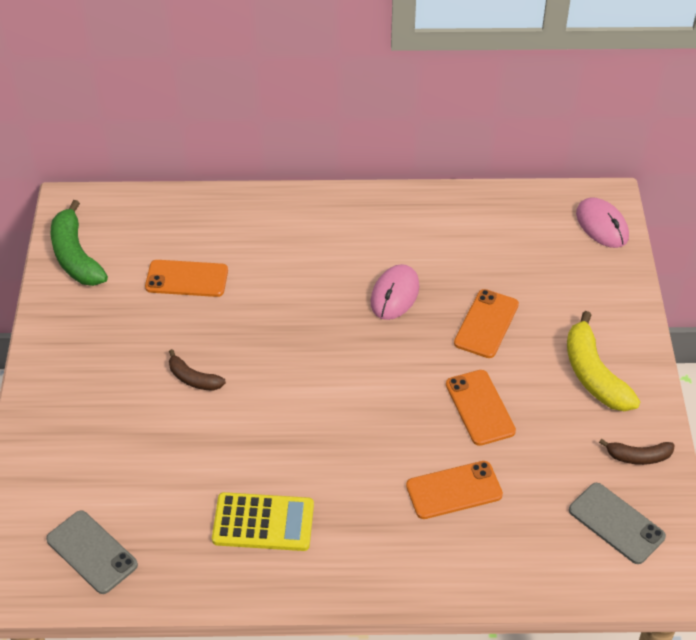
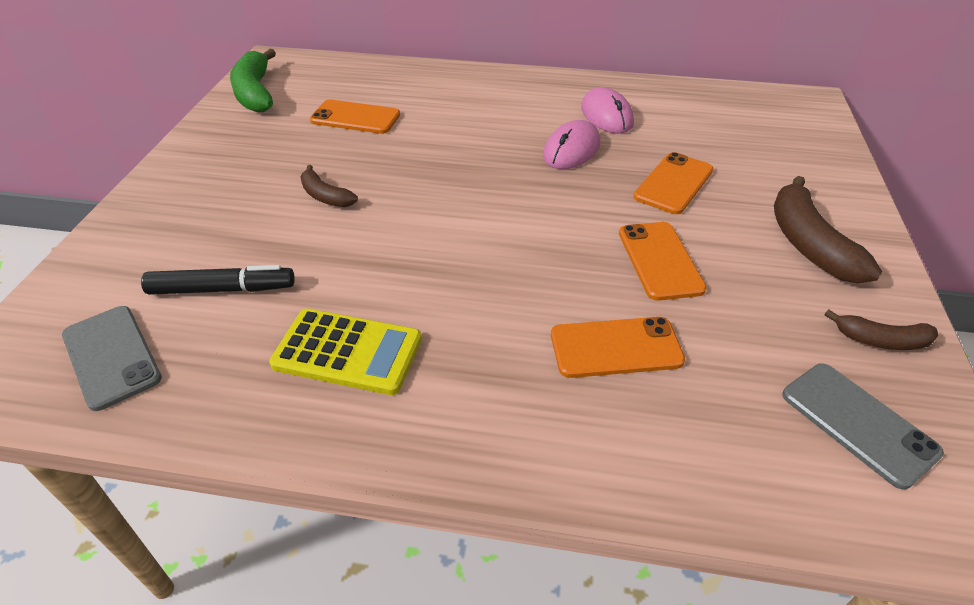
camera: 10 degrees right, 5 degrees down
(147, 484) = (222, 289): none -> black marker
(593, 374) = (808, 243): yellow banana -> brown banana
(602, 225) = (807, 118): pink mouse -> pink mouse (606, 115)

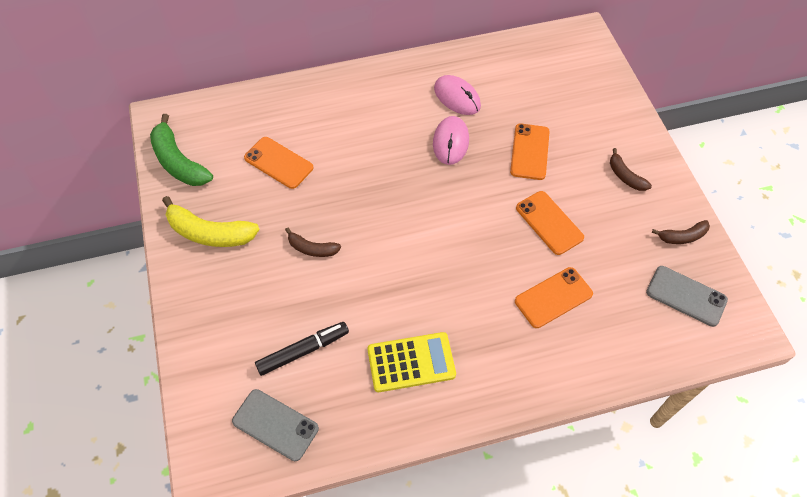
camera: 25 degrees left, 15 degrees up
(228, 152) = (209, 233): none -> yellow banana
(355, 118) = (278, 163): orange phone -> orange phone turned 45 degrees clockwise
(808, 243) = (625, 176): brown banana -> brown banana, size x0.56

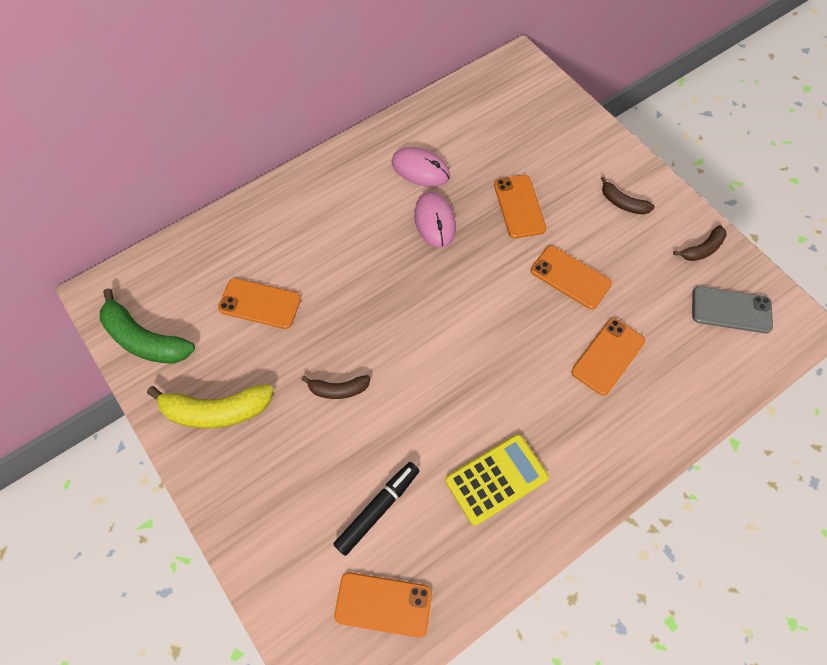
camera: 20 degrees left, 5 degrees up
(275, 425) = (383, 604): grey phone -> orange phone

